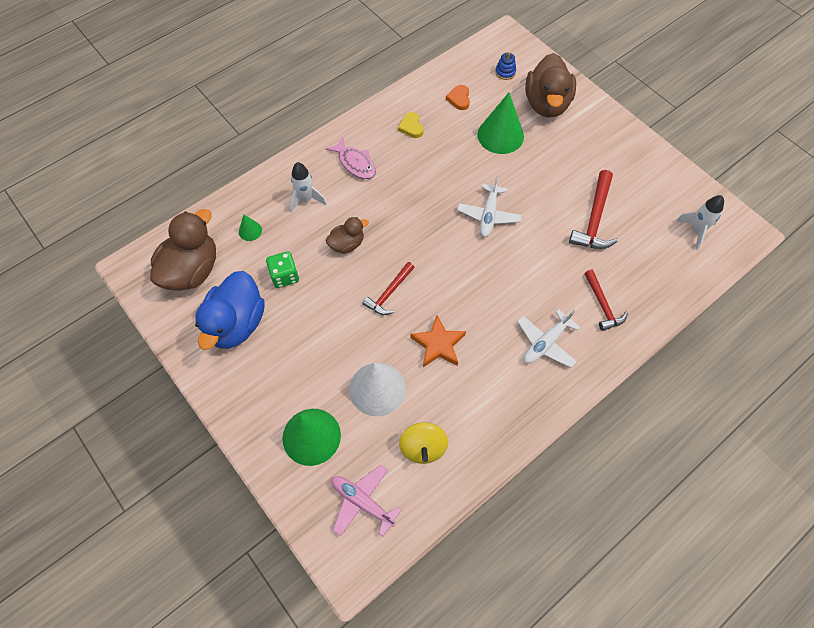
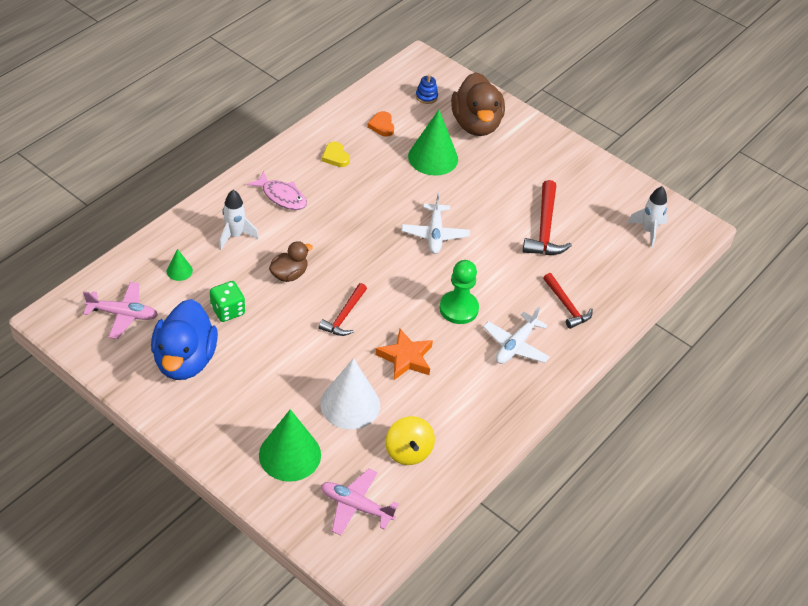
camera: 15 degrees left, 15 degrees down
(192, 270) = (123, 314): brown duck -> pink plane
(497, 297) = (458, 309): none -> green pawn

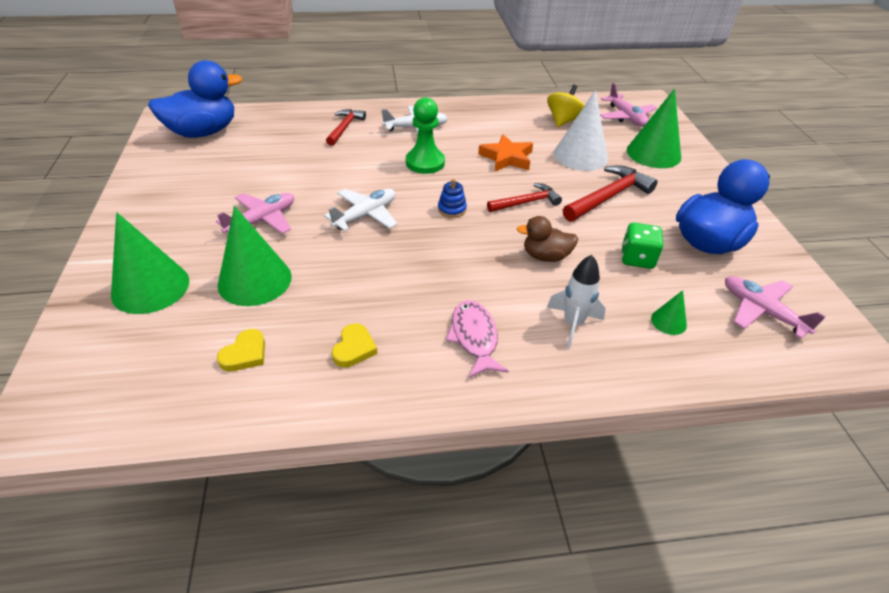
camera: 135 degrees left, 5 degrees down
(382, 126) = (245, 354): orange heart -> yellow heart
(426, 96) = (132, 359): blue stacking toy -> blue stacking toy (452, 209)
(476, 124) = (150, 287): brown duck -> green cone
(488, 191) = (262, 220): none -> pink plane
(545, 228) = (270, 171): red hammer -> red hammer (608, 197)
(648, 231) = (203, 132): white rocket -> blue duck

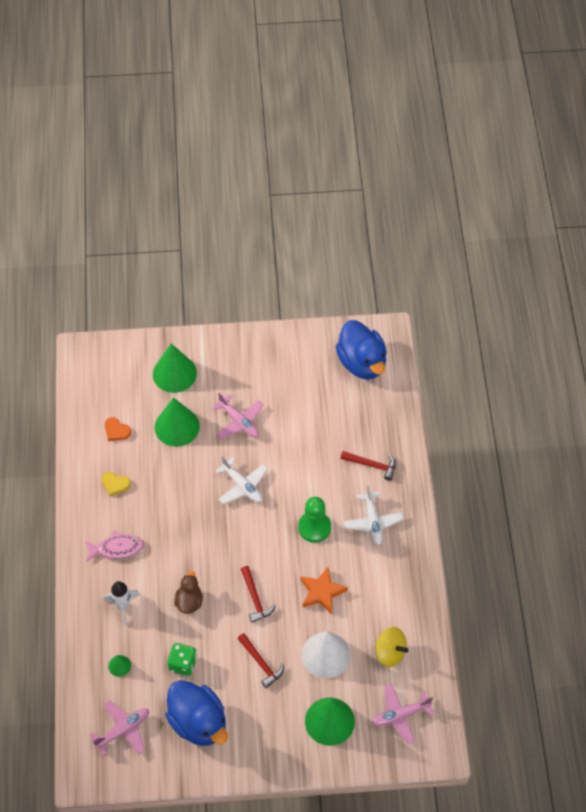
camera: 95 degrees right, 15 degrees up
(245, 354) = (116, 431): yellow heart -> orange heart
(452, 209) = (248, 544): blue stacking toy -> none
(608, 197) = (261, 663): red hammer -> red hammer, size x0.66

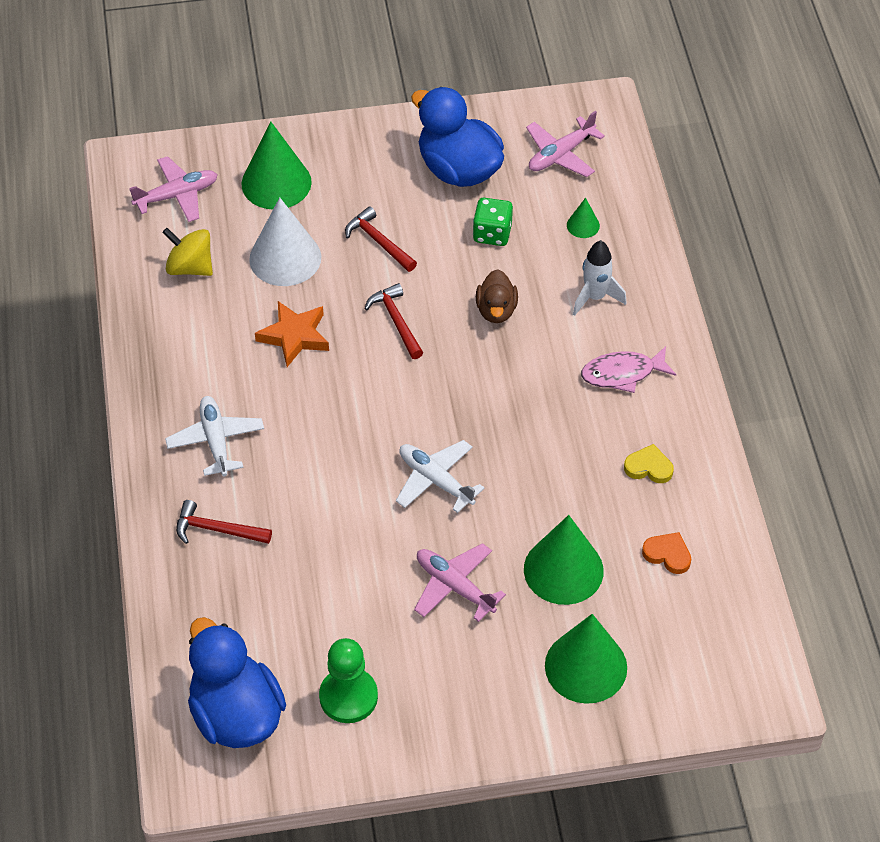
camera: 175 degrees right, 5 degrees down
(314, 527) = (311, 426): green pawn -> green pawn (348, 697)

